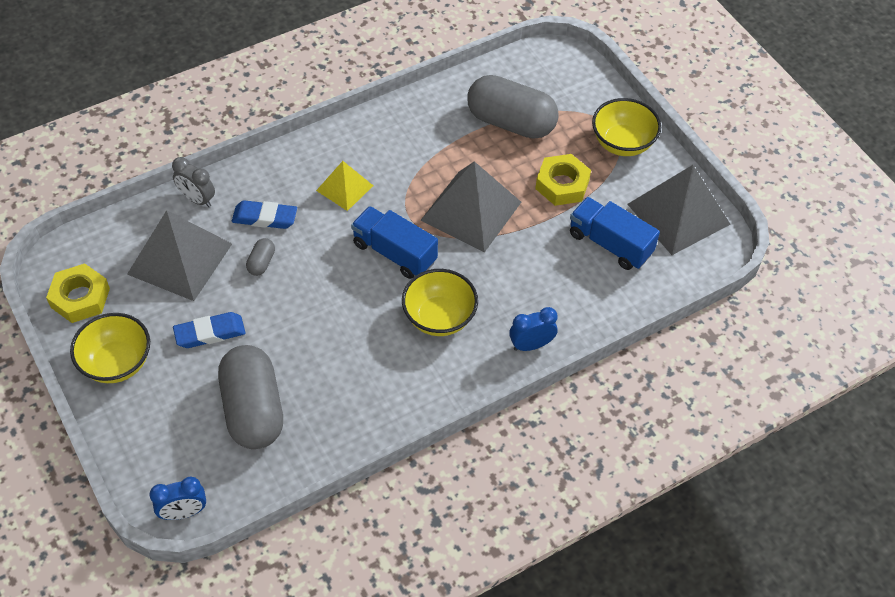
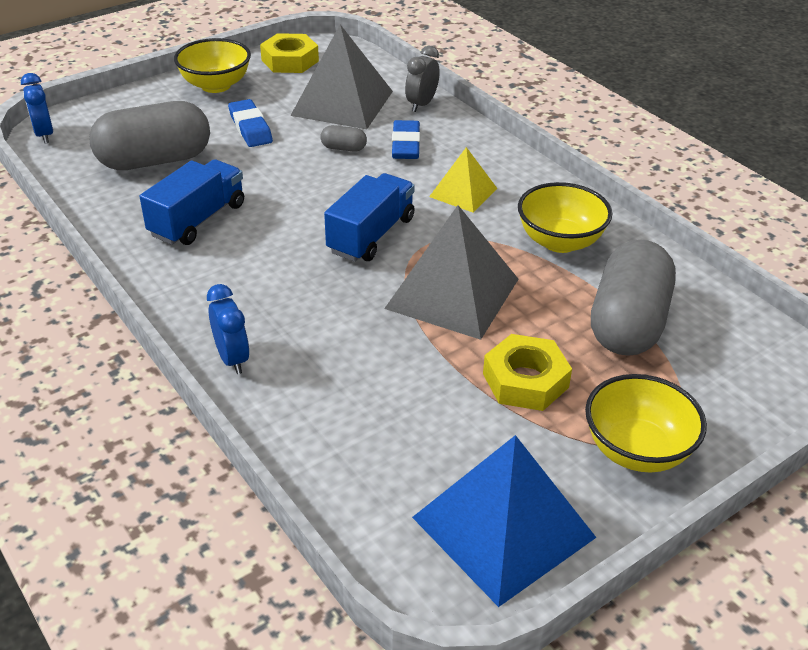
camera: 85 degrees right, 15 degrees down
(439, 317) = (275, 276): yellow bowl -> yellow bowl (560, 241)
(610, 244) = (421, 438): blue truck -> blue truck (198, 220)
(678, 214) = (503, 527): grey pyramid -> blue pyramid

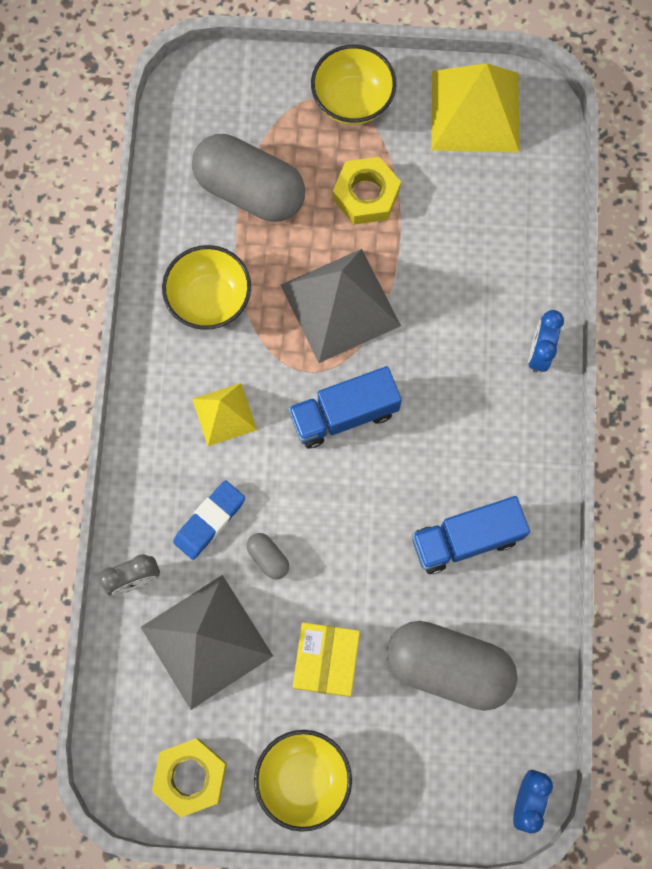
camera: 140 degrees left, 35 degrees up
(250, 128) = (326, 660): blue eraser -> yellow box
(503, 527) = (475, 111): blue pyramid -> yellow pyramid
(628, 323) = (250, 190): grey capsule -> grey capsule turned 60 degrees clockwise

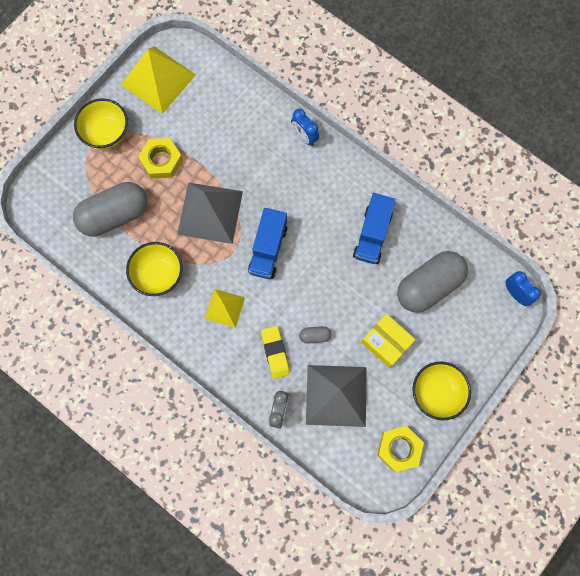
camera: 55 degrees left, 0 degrees up
(209, 521) = (275, 352): blue eraser -> yellow eraser

